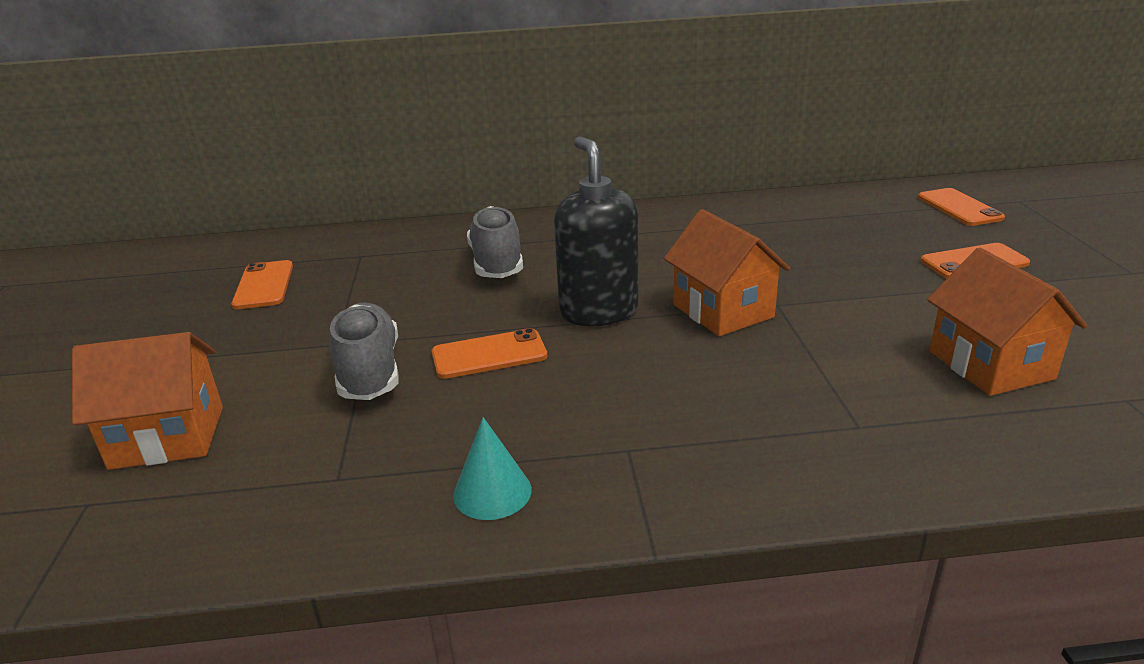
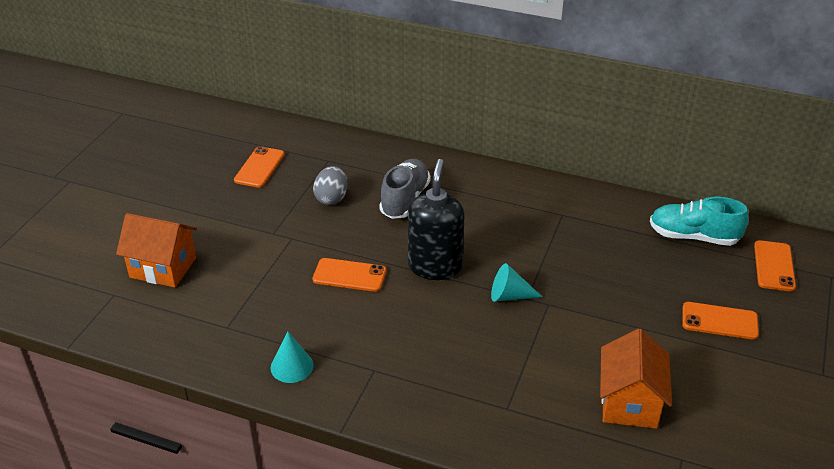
camera: 25 degrees right, 10 degrees up
(369, 372) = (279, 262): grey shoe -> none
(395, 287) = (331, 198): none -> grey egg
(723, 311) = (509, 296): orange house -> turquoise cone
(854, 208) = (693, 236): none -> turquoise shoe

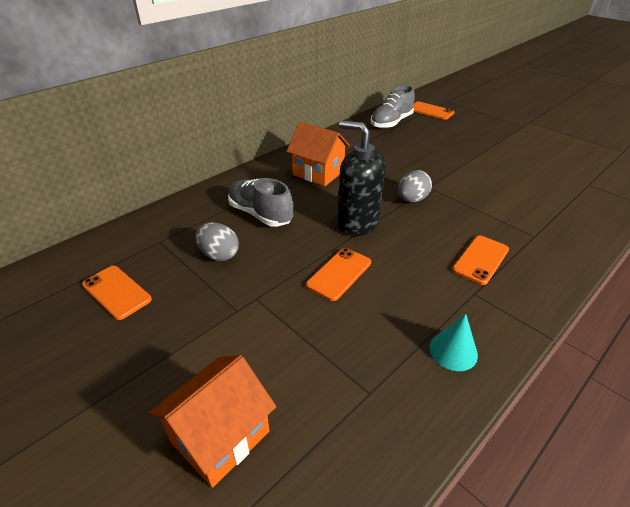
camera: 65 degrees left, 0 degrees up
(509, 296) = (412, 199): turquoise cone -> grey egg
(629, 402) = (536, 186): orange house -> orange house (318, 173)
(693, 236) = (391, 123): turquoise shoe -> grey shoe
(719, 321) = (470, 138): orange phone -> orange phone (480, 259)

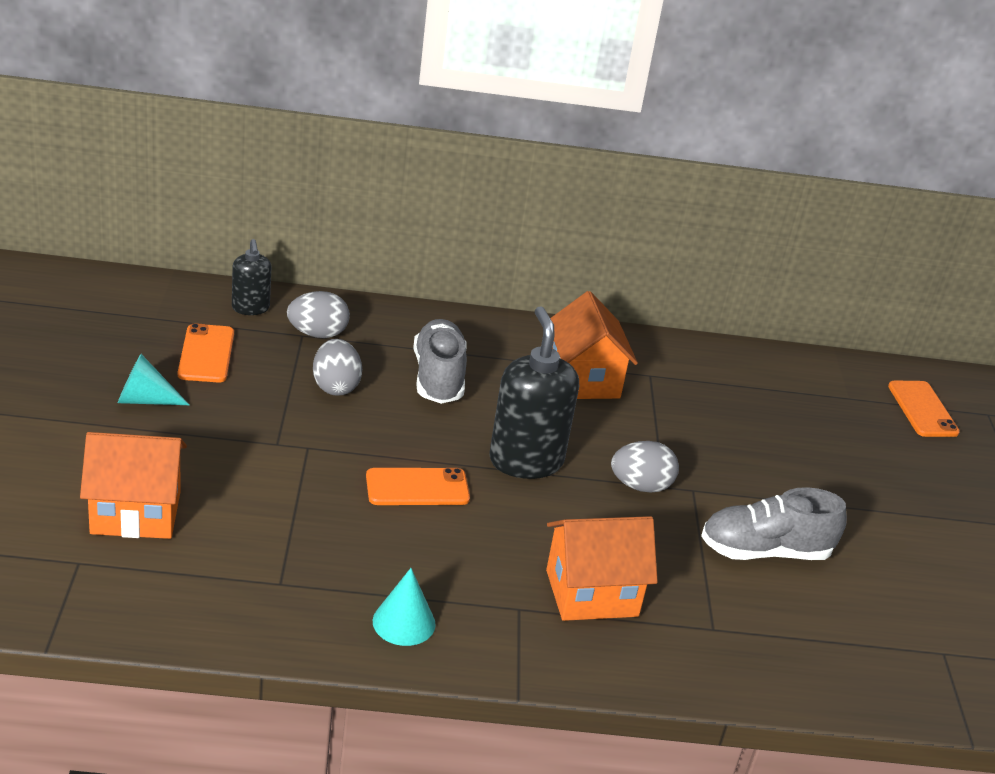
camera: 40 degrees right, 5 degrees down
(107, 248) = (250, 308): none -> black soap dispenser
(115, 352) = (145, 400): none -> turquoise cone
(167, 235) = (317, 334): none -> grey egg
(391, 123) = (817, 385): grey shoe -> grey shoe (764, 551)
(480, 259) = (592, 593): orange phone -> orange house

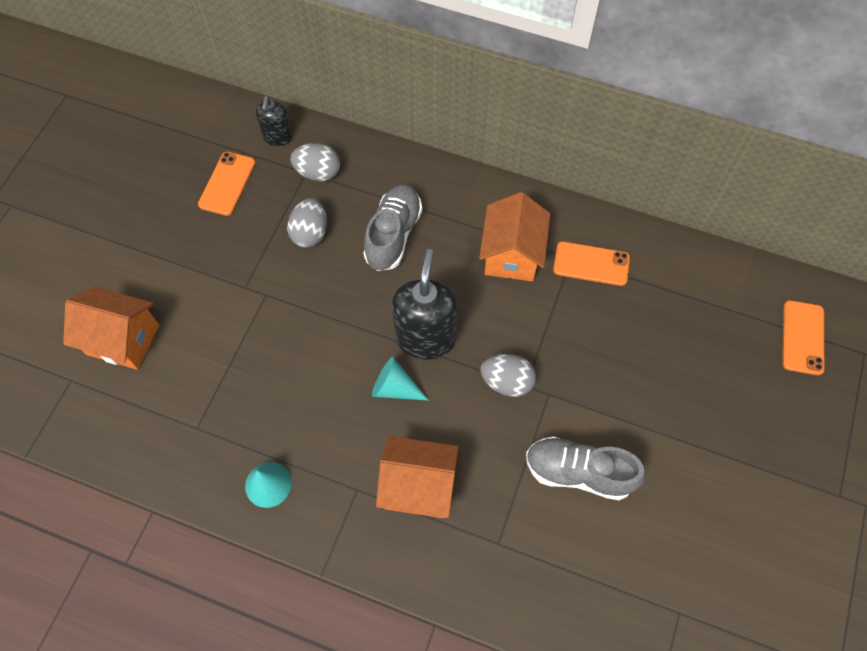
camera: 25 degrees right, 30 degrees up
(145, 400) = (167, 226): turquoise cone -> turquoise cone (395, 388)
(417, 488) = (330, 351): orange phone -> orange phone (591, 264)

